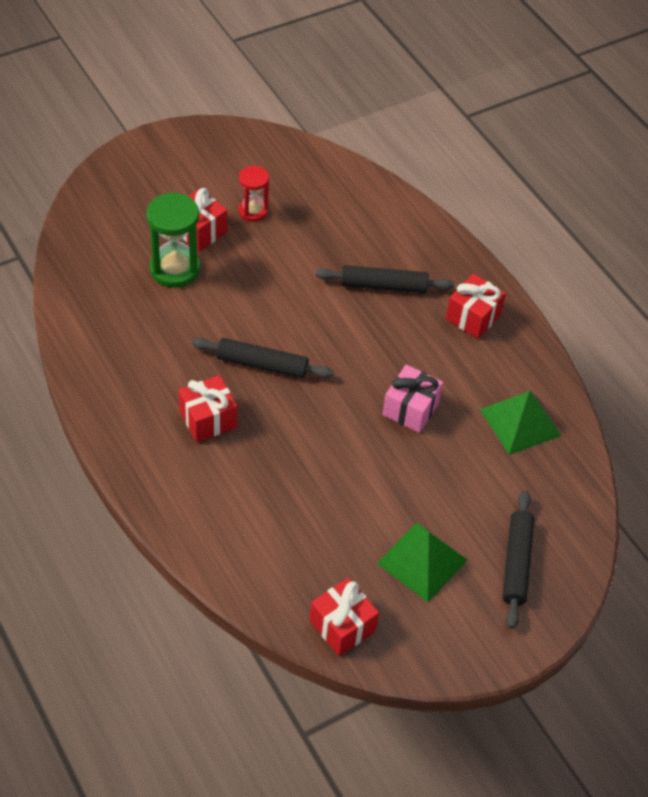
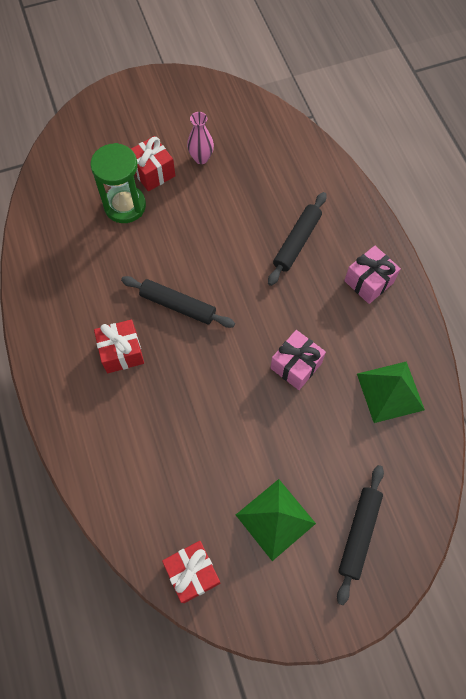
camera: 15 degrees right, 15 degrees up
(253, 211) = (201, 158): red hourglass -> pink vase
(383, 286) = (297, 242): black rolling pin -> black rolling pin turned 75 degrees counterclockwise
(473, 317) = (369, 282): red gift -> pink gift

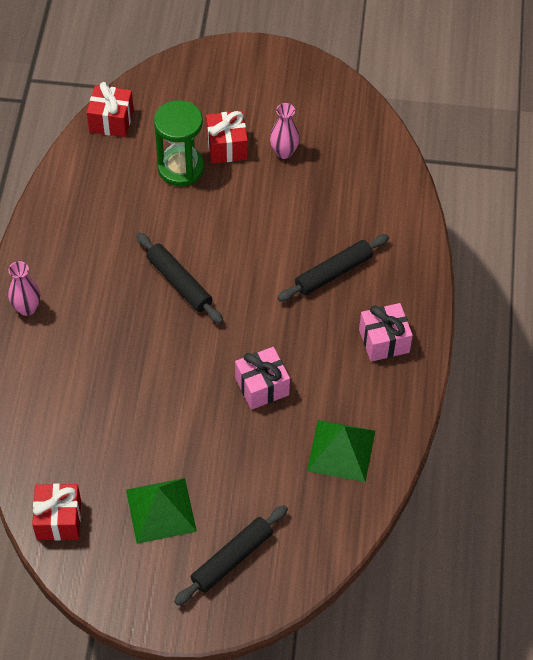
camera: 25 degrees right, 10 degrees down
(59, 387) = (27, 308): none -> pink vase
(121, 352) = (101, 302): red gift -> red gift (111, 121)

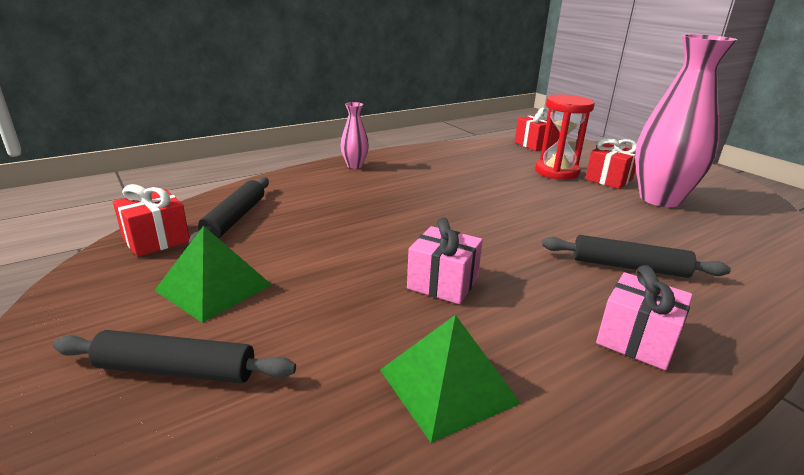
camera: 50 degrees right, 30 degrees down
(179, 283) = (471, 204): black rolling pin -> black rolling pin (235, 218)
(181, 168) = (556, 172): green hourglass -> red hourglass
(284, 152) = (660, 199): pink vase -> pink vase, size x2.23

